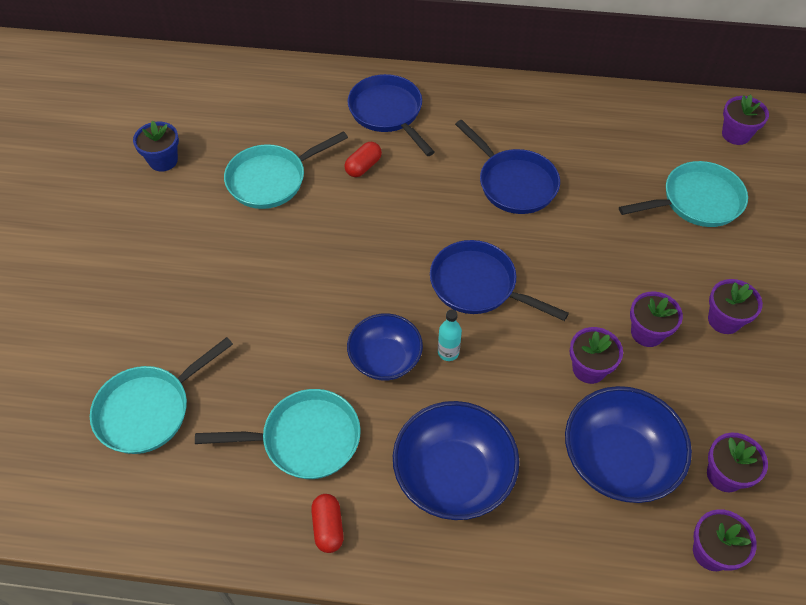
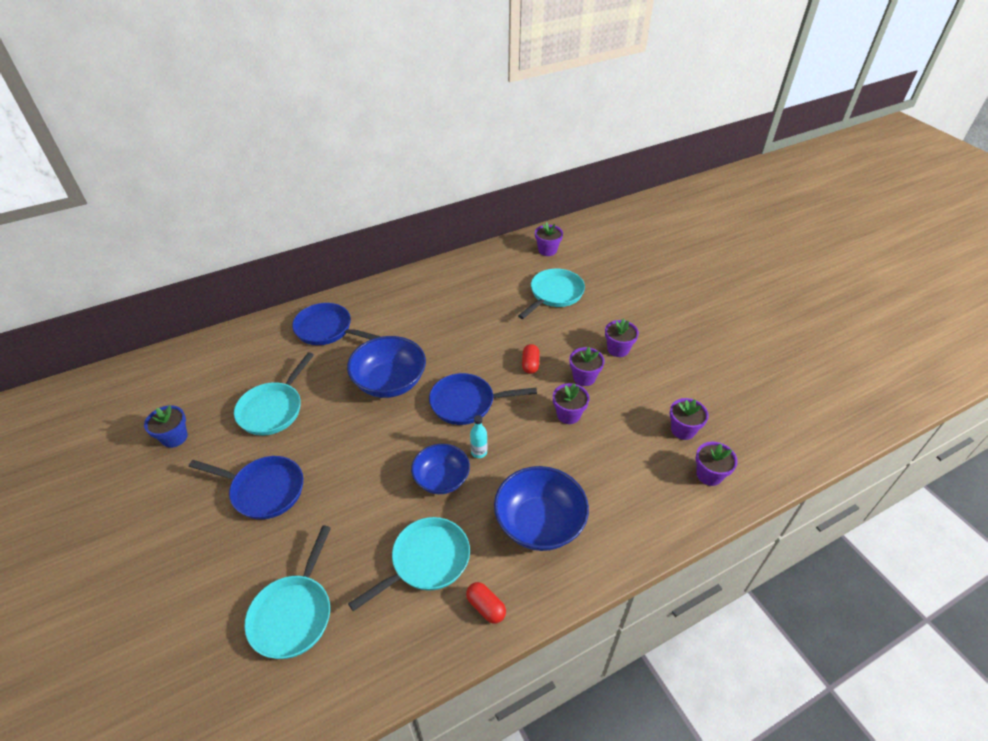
camera: 35 degrees left, 10 degrees down
(363, 166) = (335, 370): red capsule -> red capsule (530, 364)
(514, 183) = (442, 333): blue pan -> blue pan (264, 490)
(618, 460) = (624, 455): blue bowl -> blue bowl (390, 382)

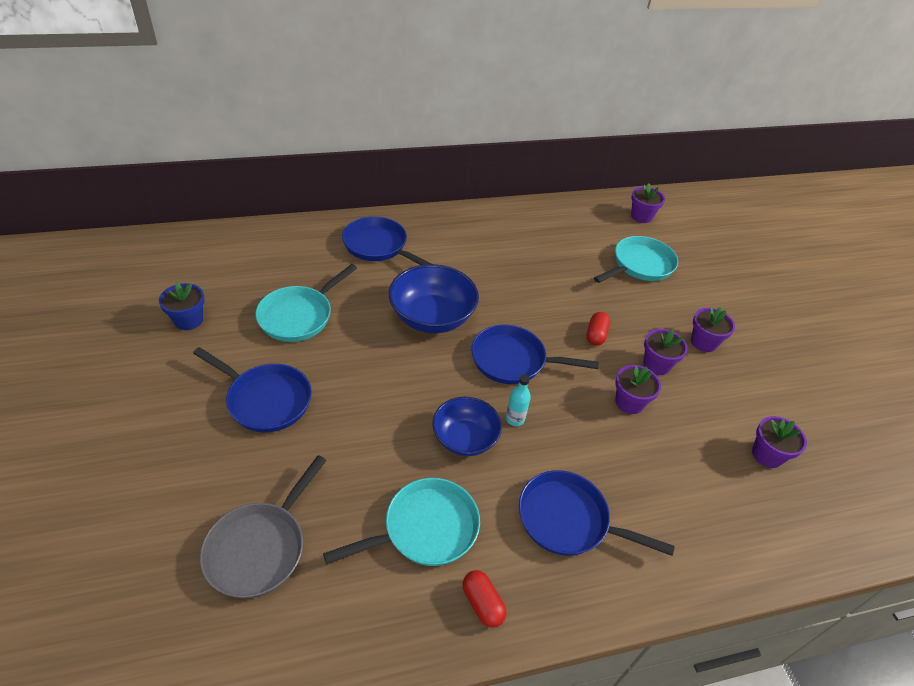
camera: 10 degrees right, 0 degrees up
(293, 614) = (260, 547): turquoise pan -> grey pan
(539, 523) = (568, 520): blue bowl -> blue pan
(709, 475) = (791, 517): purple flower pot -> none

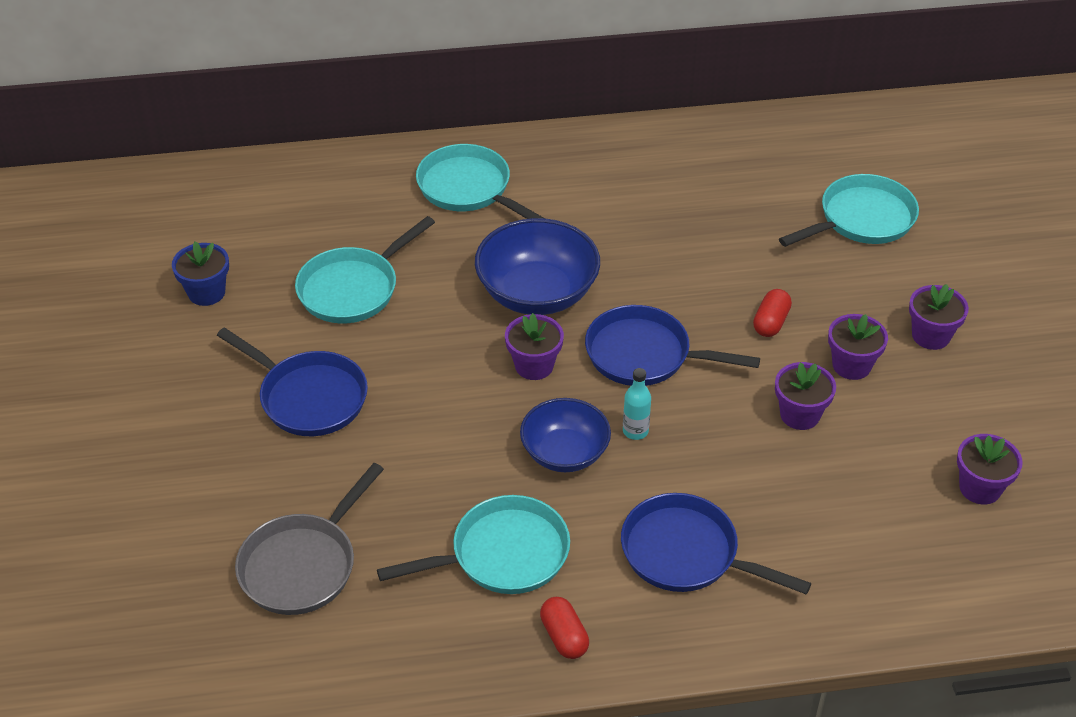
camera: 10 degrees right, 0 degrees up
(378, 246) = (468, 189): blue pan -> turquoise pan
(641, 216) = (882, 141): purple flower pot -> purple flower pot (534, 366)

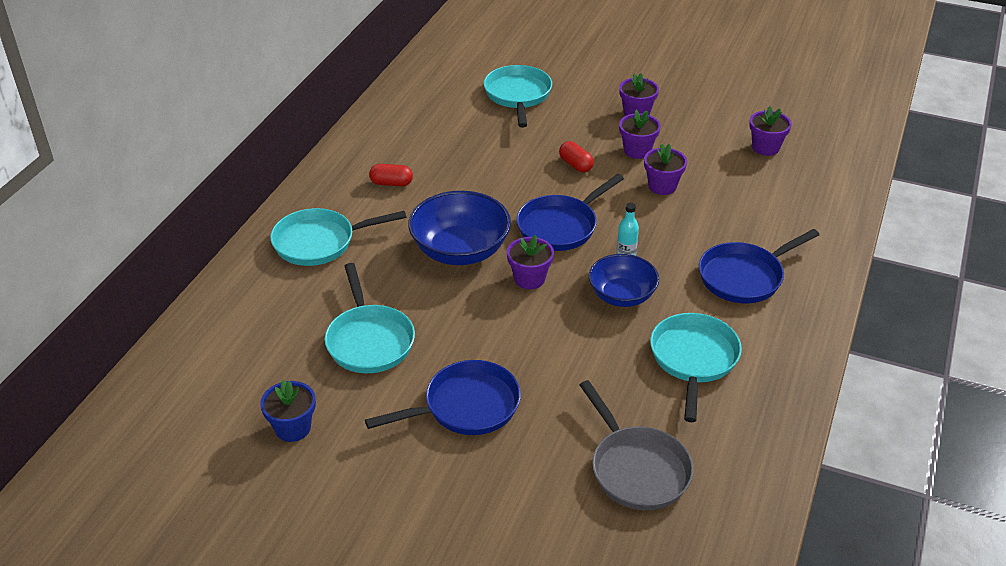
camera: 60 degrees left, 5 degrees down
(564, 637) = (781, 357): red capsule -> red capsule (391, 183)

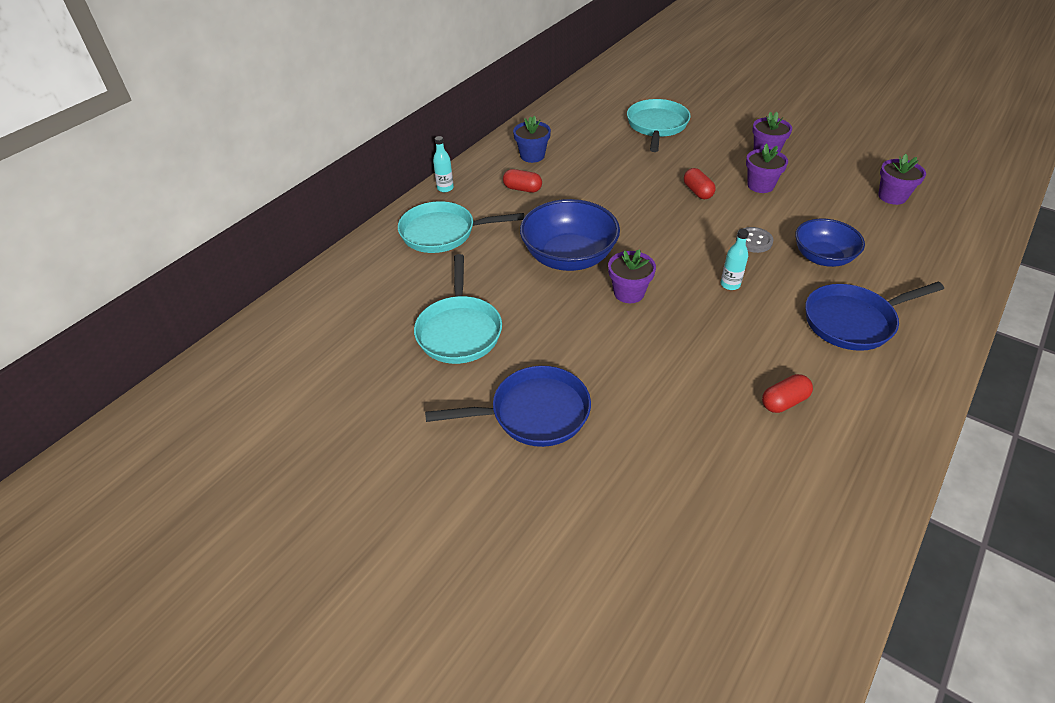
camera: 15 degrees right, 5 degrees up
(293, 428) = (361, 406): blue flower pot -> blue flower pot (532, 156)
(306, 192) = (445, 188): none -> turquoise bottle
(560, 226) = (671, 246): blue pan -> none
(622, 295) = (719, 322): blue bowl -> blue bowl (822, 257)
(637, 469) = (699, 517): grey pan -> none
(640, 210) = (754, 241): none -> grey button
(662, 186) = (780, 221): purple flower pot -> none
(693, 359) = (784, 402): turquoise pan -> red capsule

